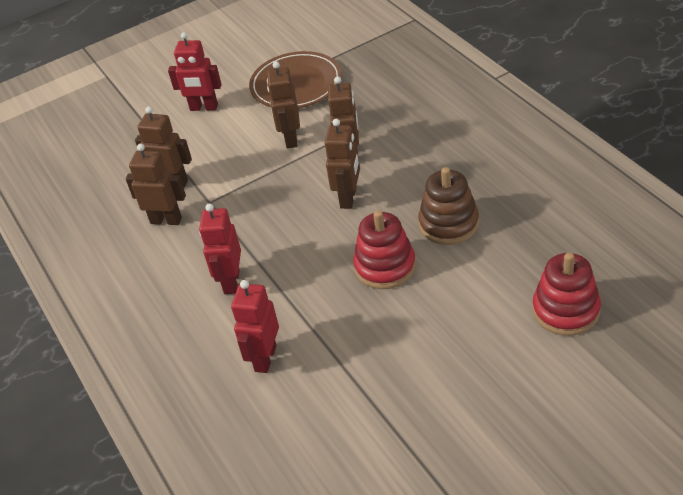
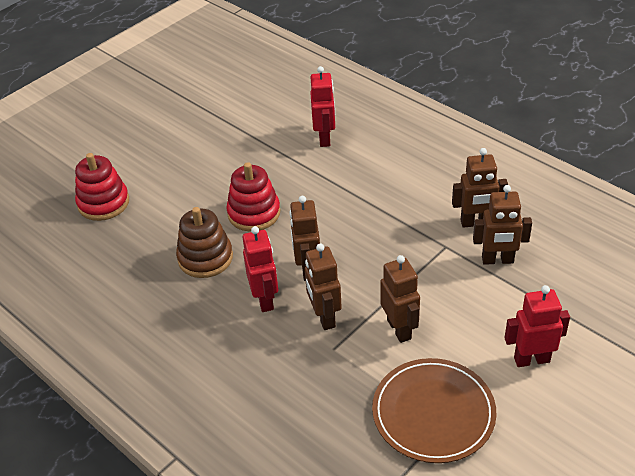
camera: 160 degrees right, 0 degrees up
(231, 282) = (381, 182): red robot -> red robot (265, 299)

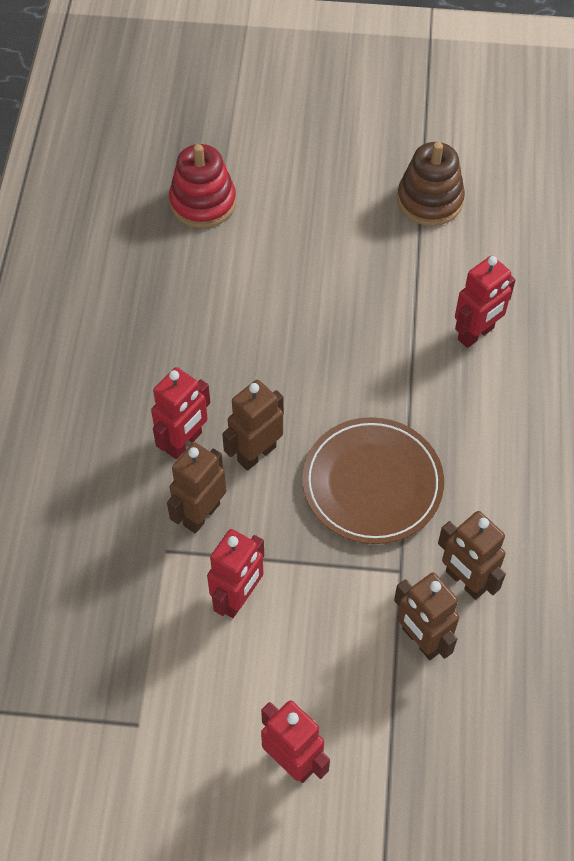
camera: 50 degrees right, 15 degrees up
(205, 258) = (199, 348): brown stacking toy -> brown stacking toy (430, 200)
(254, 213) = (298, 347): red stacking toy -> none
(399, 329) = (238, 598): brown robot -> red robot
(433, 413) = (148, 700): brown plate -> brown plate (372, 483)

